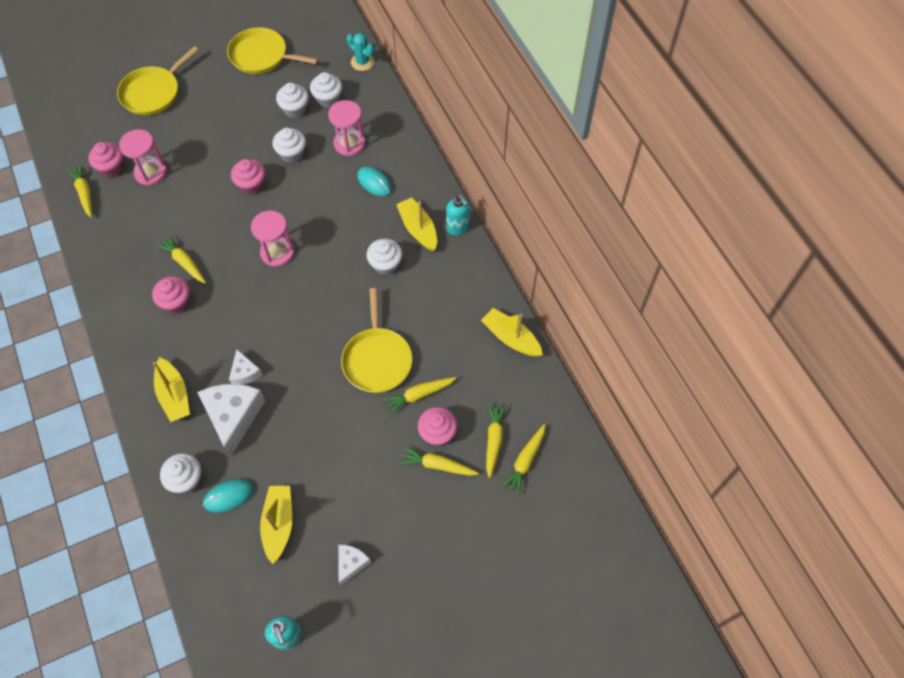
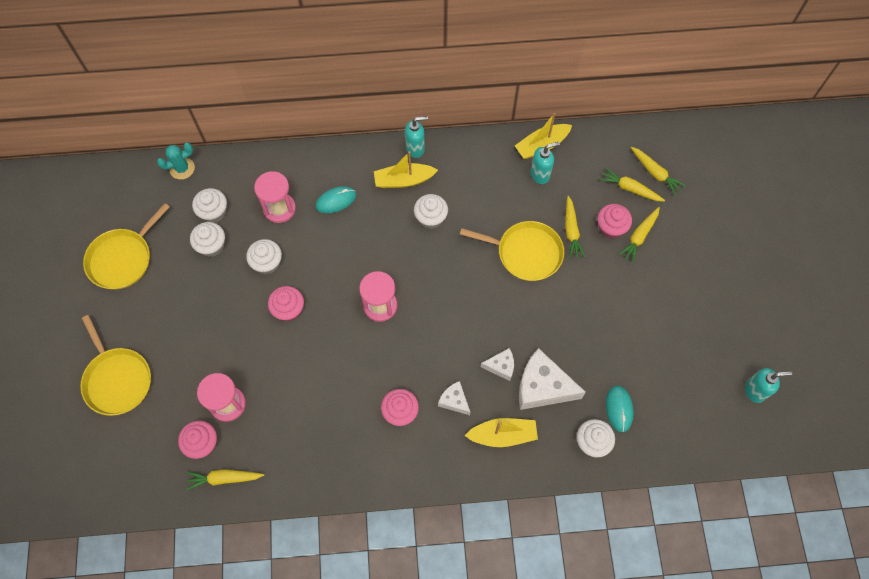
camera: 70 degrees left, 5 degrees up
(184, 262) = (357, 394): yellow carrot -> none
(279, 524) = (656, 373): yellow boat -> none
(351, 563) = (706, 326): white cheese -> white cheese (454, 401)
(474, 346) = (540, 174): none -> turquoise soap dispenser

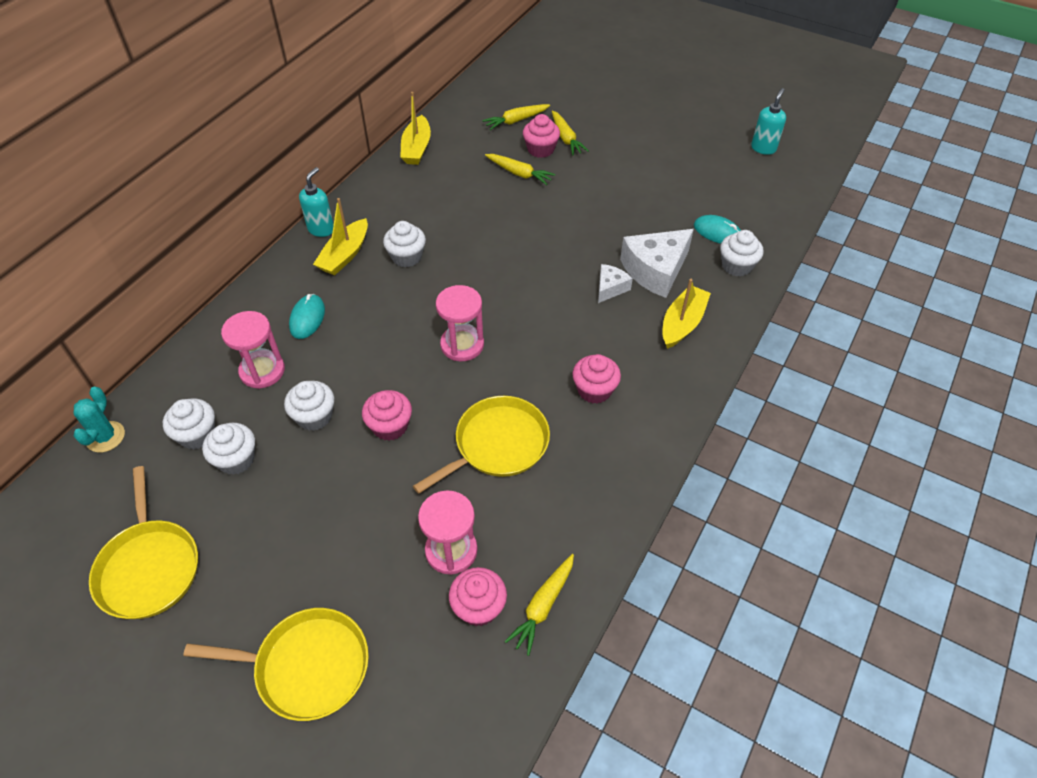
camera: 55 degrees left, 15 degrees down
(454, 401) = (617, 341): white cheese -> none
(526, 253) = (511, 212): yellow pan -> yellow pan (497, 444)
(540, 174) = (444, 164): turquoise soap dispenser -> none
(655, 173) = (517, 100): yellow carrot -> none

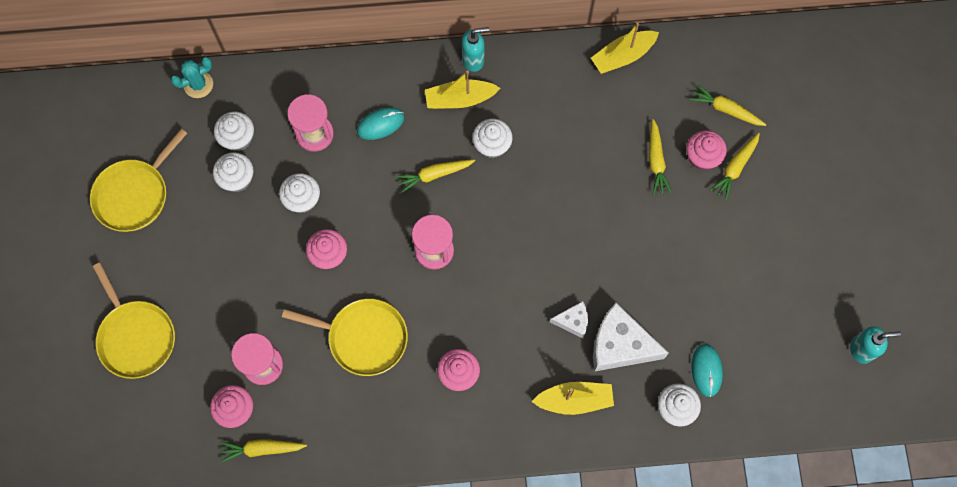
camera: 55 degrees right, 20 degrees up
(393, 307) = (434, 175): none -> yellow carrot

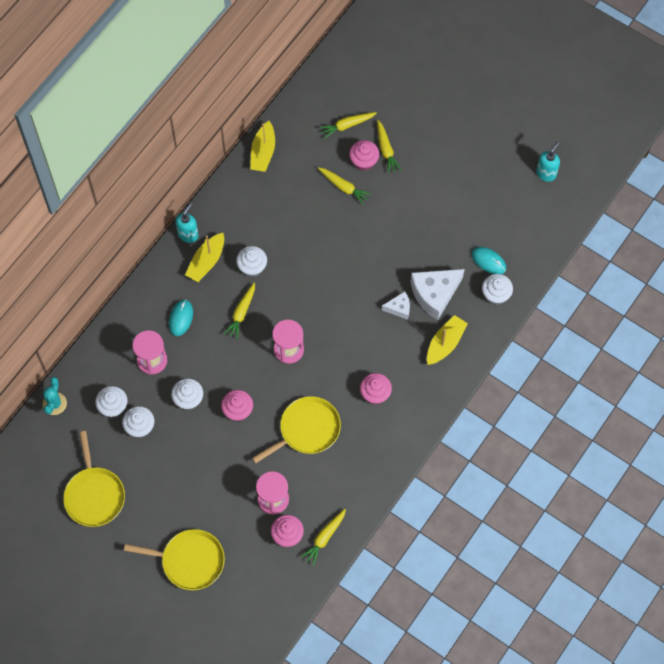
camera: 50 degrees left, 5 degrees down
(573, 321) = (399, 308): white cheese -> white cheese turned 45 degrees clockwise

